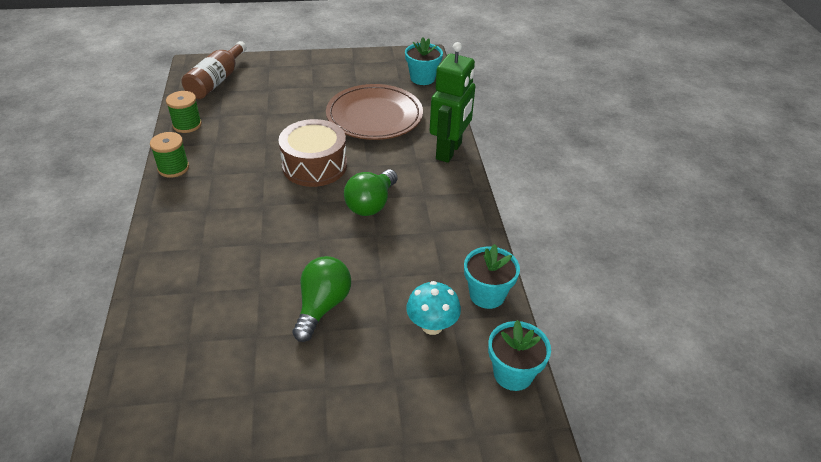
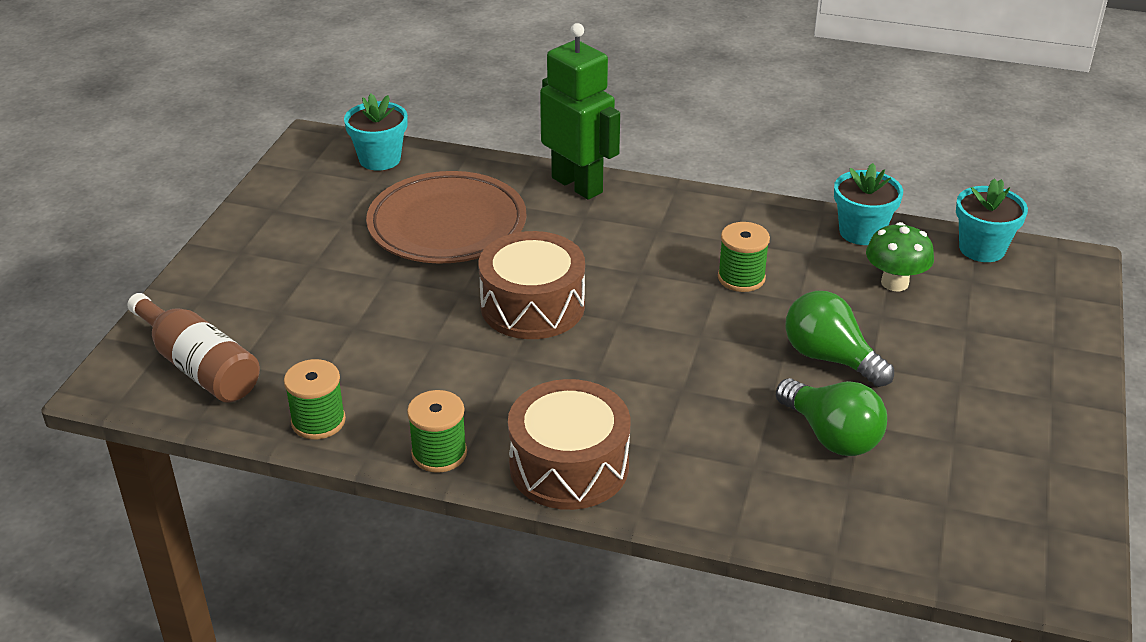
camera: 65 degrees left, 5 degrees down
(176, 215) = (569, 466): none -> brown drum
(371, 204) = (652, 275): green light bulb -> green light bulb (831, 436)
(391, 244) = (741, 278): none -> green spool
(432, 326) = (894, 283): turquoise mushroom -> green mushroom

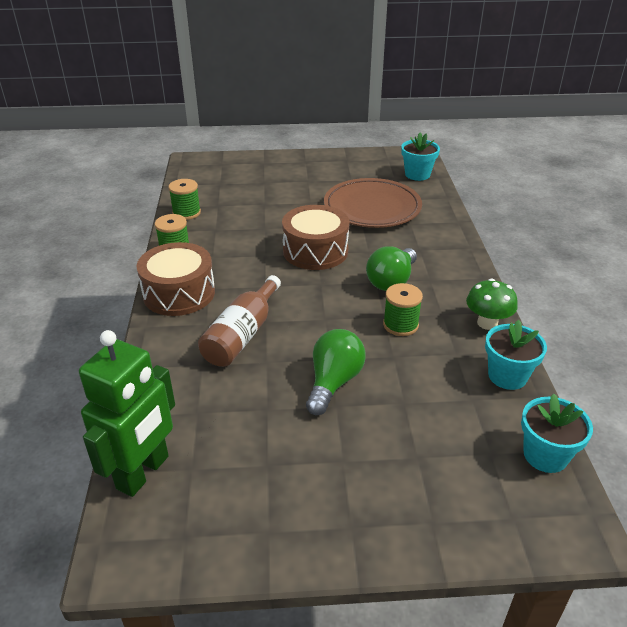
camera: 70 degrees right, 0 degrees up
(199, 366) = (213, 175): brown bottle -> brown bottle (242, 334)
(577, 185) = (451, 240): green robot -> green robot (143, 472)
(831, 436) = (247, 396): green light bulb -> green light bulb (391, 281)
(894, 283) = (451, 404): green mushroom -> green mushroom (487, 323)

